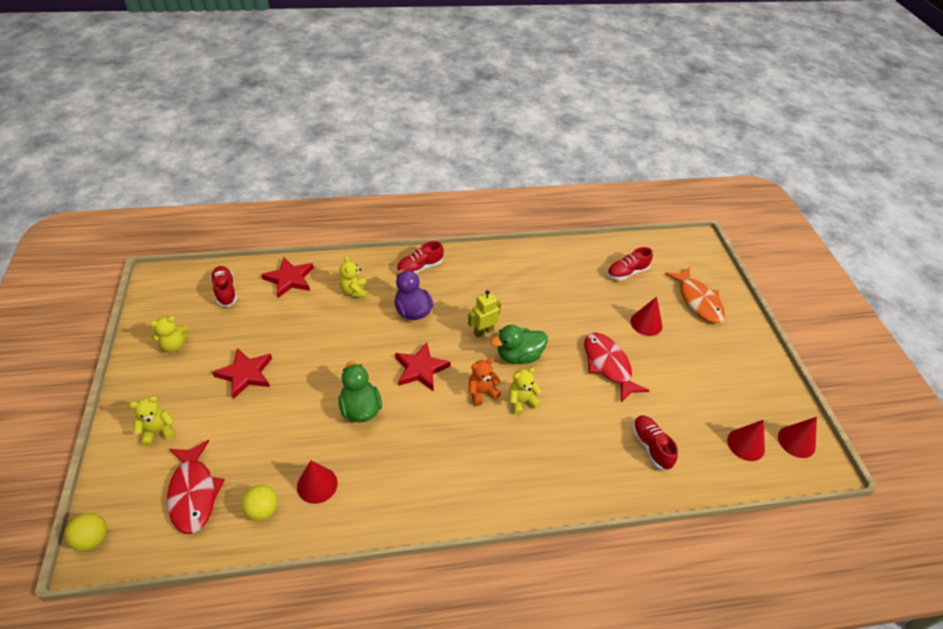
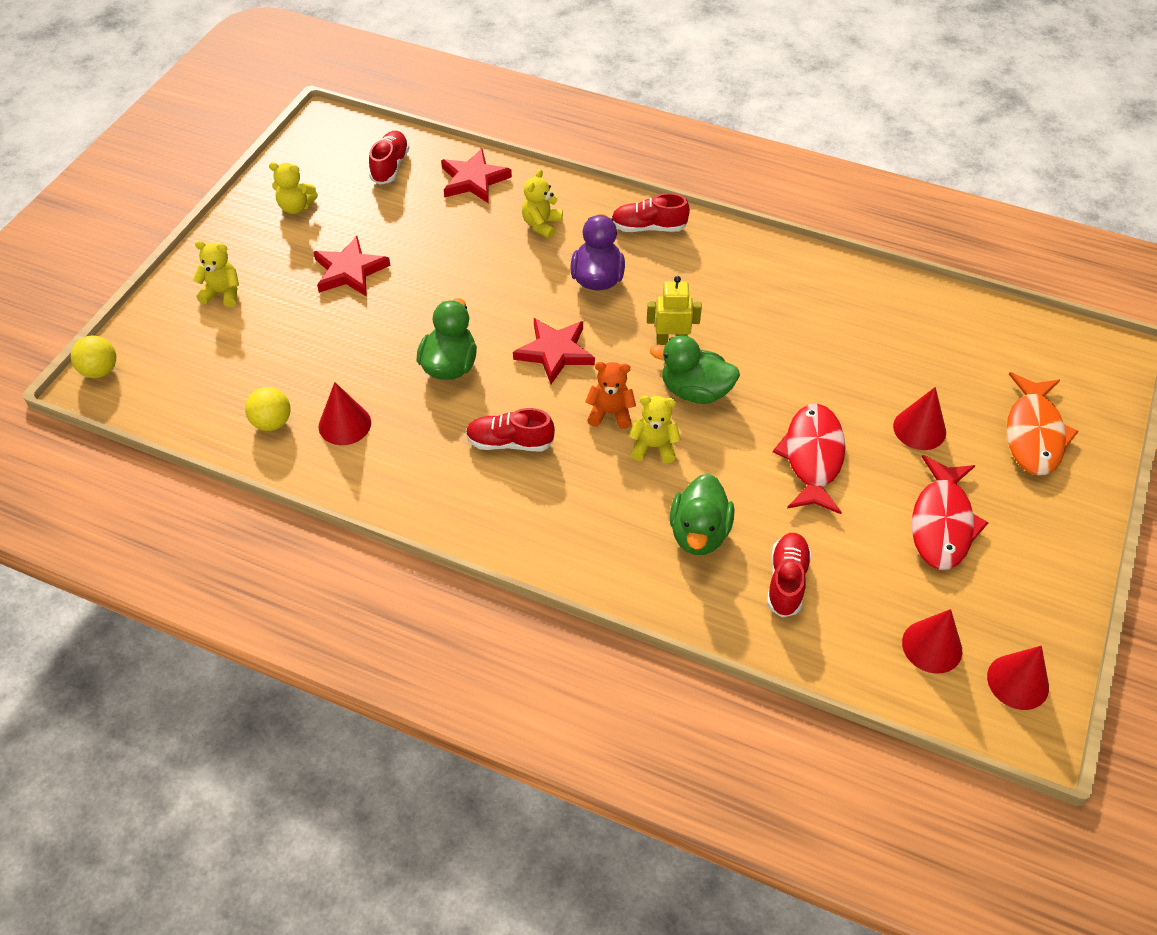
camera: 35 degrees right, 5 degrees up
(193, 493) = (217, 372): red fish -> red fish (942, 523)
(585, 443) = (699, 533): none -> green duck
(627, 272) = (950, 350): red shoe -> red shoe (509, 442)

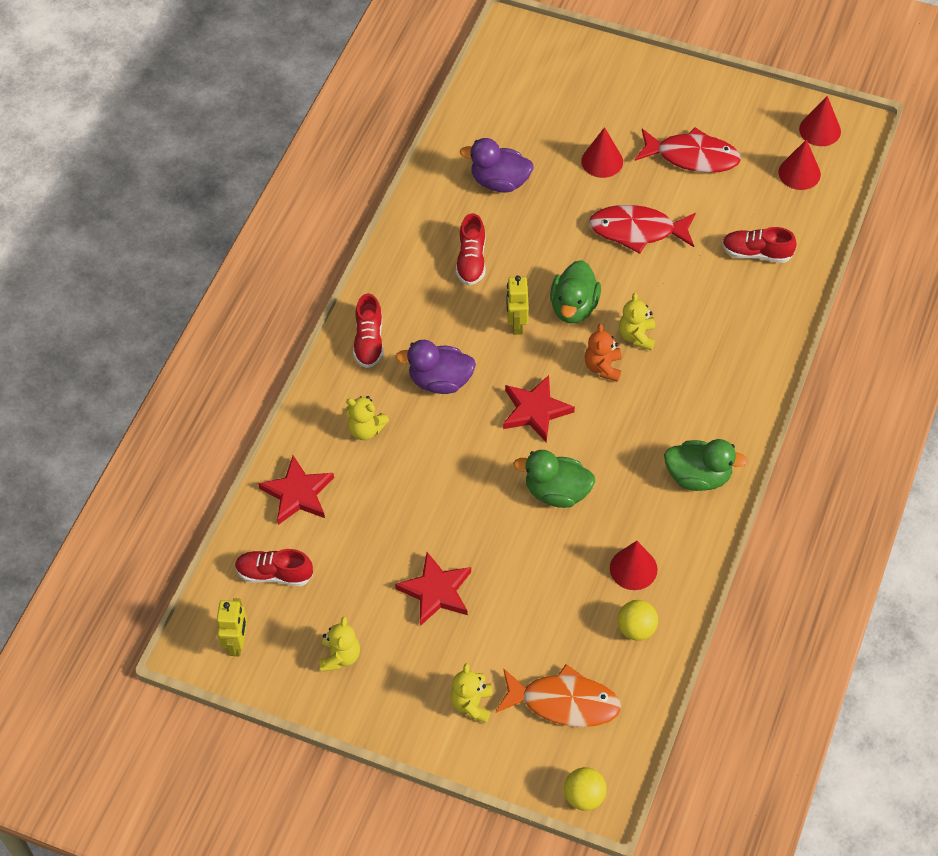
camera: 90 degrees left, 5 degrees up
(325, 145) = (237, 643): none -> yellow robot
(509, 442) = (642, 439): red shoe -> red shoe (471, 260)
(699, 533) = (720, 306): green duck -> green duck (698, 476)
(873, 333) = (499, 182): none -> purple duck
(1033, 434) = (600, 92): orange fish -> orange fish (564, 702)

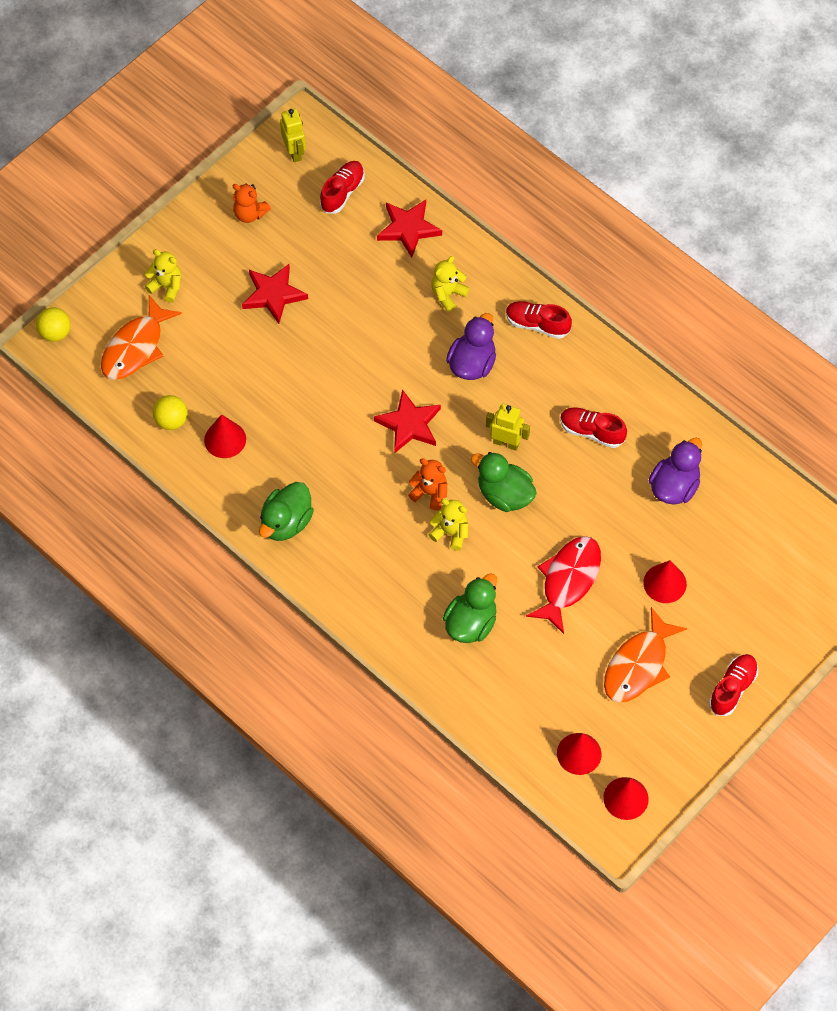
camera: 110 degrees right, 5 degrees up
(237, 643) = (294, 152): yellow robot -> yellow robot turned 135 degrees counterclockwise
(340, 656) = (250, 214): yellow teddy bear -> orange teddy bear
(557, 492) = (322, 411): green duck -> green duck (471, 623)
(692, 157) = (638, 665): red fish -> orange fish
(756, 253) = (499, 672): red shoe -> red shoe (732, 688)

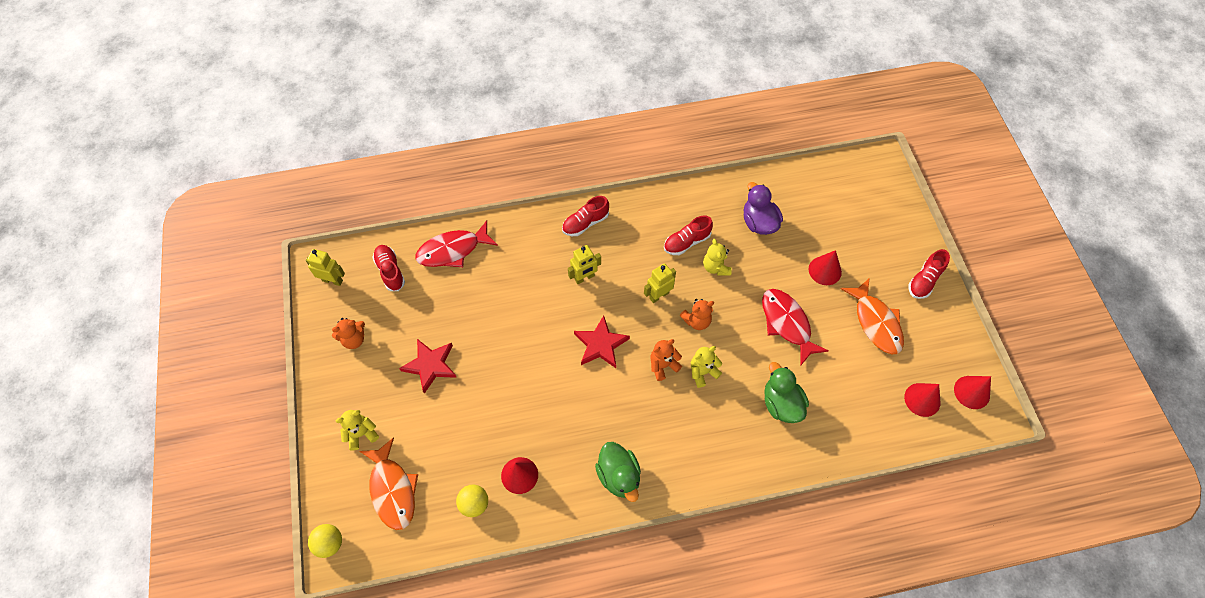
camera: 55 degrees left, 0 degrees up
(408, 229) = (453, 250): red star -> red fish
(448, 294) = (521, 259): yellow teddy bear -> yellow teddy bear (715, 267)
(472, 364) = (584, 278): purple duck -> yellow robot
(504, 495) = (696, 321): green duck -> orange teddy bear
(732, 688) = (924, 280): red shoe -> red shoe turned 120 degrees counterclockwise

